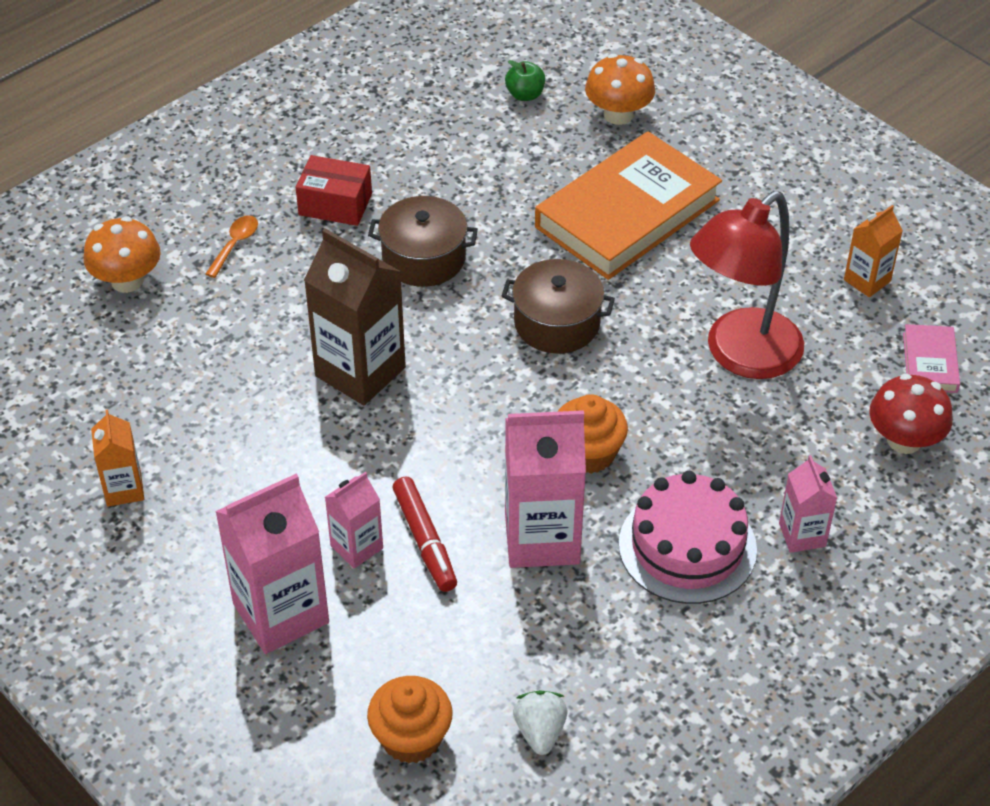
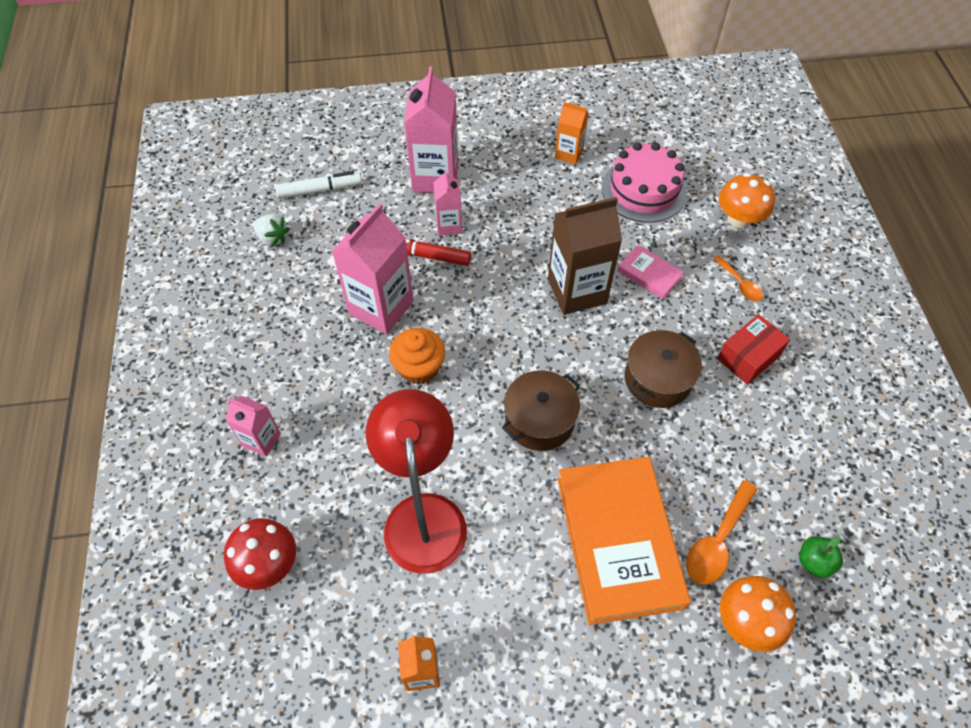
camera: 125 degrees right, 10 degrees up
(411, 737) = (319, 190): orange cupcake -> white marker
(564, 155) = (717, 541): none -> orange spoon
(687, 546) = (311, 373): pink cake -> pink cake (643, 190)
(930, 362) = (311, 646): pink book -> pink book (649, 274)

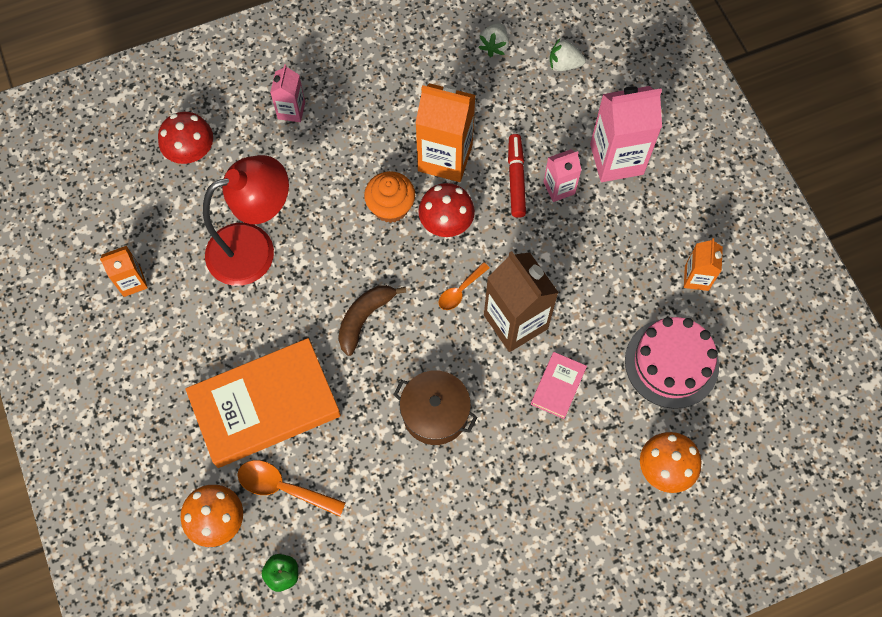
camera: 75 degrees right, 10 degrees up
(319, 190) = (564, 64): white marker -> white strawberry
(381, 307) = (445, 158): pink carton -> orange carton
(454, 323) = (446, 222): none -> red mushroom
(539, 420) = (364, 318): brown pot -> brown banana
(740, 284) = (574, 478): orange spoon -> orange spoon (460, 291)
(748, 357) = (484, 496): red box -> none

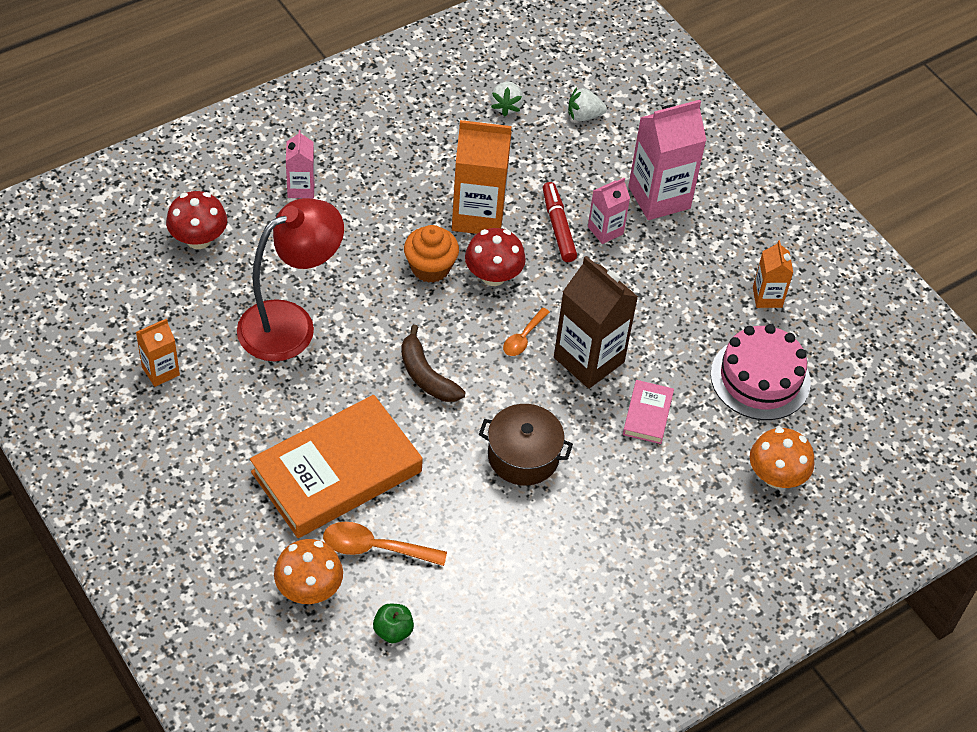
camera: 15 degrees left, 15 degrees down
(364, 318) = (426, 375): brown banana -> brown banana turned 60 degrees counterclockwise

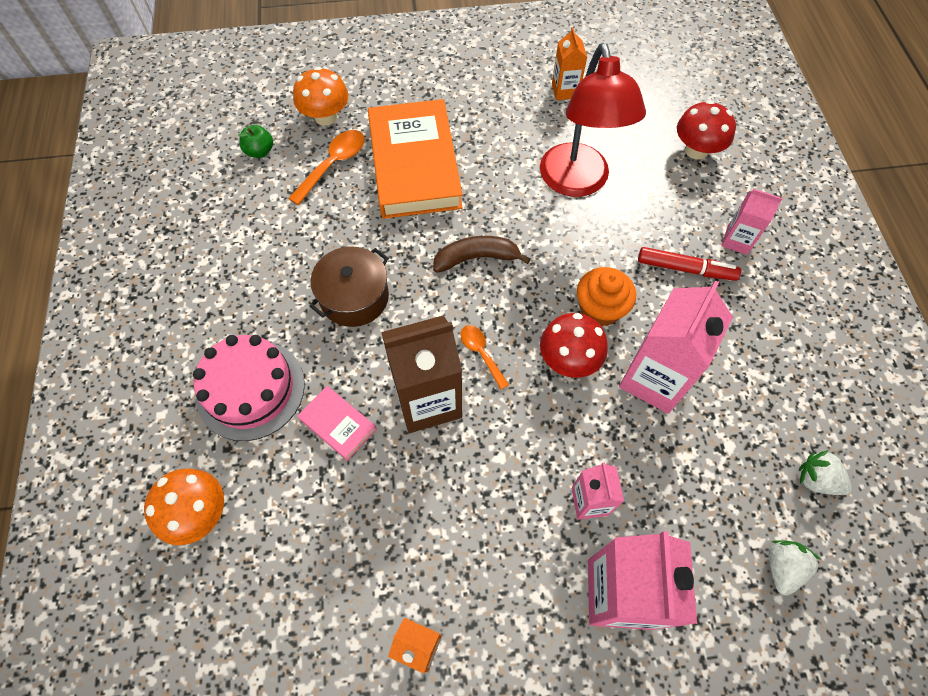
camera: 120 degrees right, 10 degrees up
(478, 215) = (654, 379): orange carton -> pink carton
(558, 227) = (612, 452): red marker -> red marker (685, 269)
(760, 378) = (317, 567): pink cake -> pink cake (250, 389)

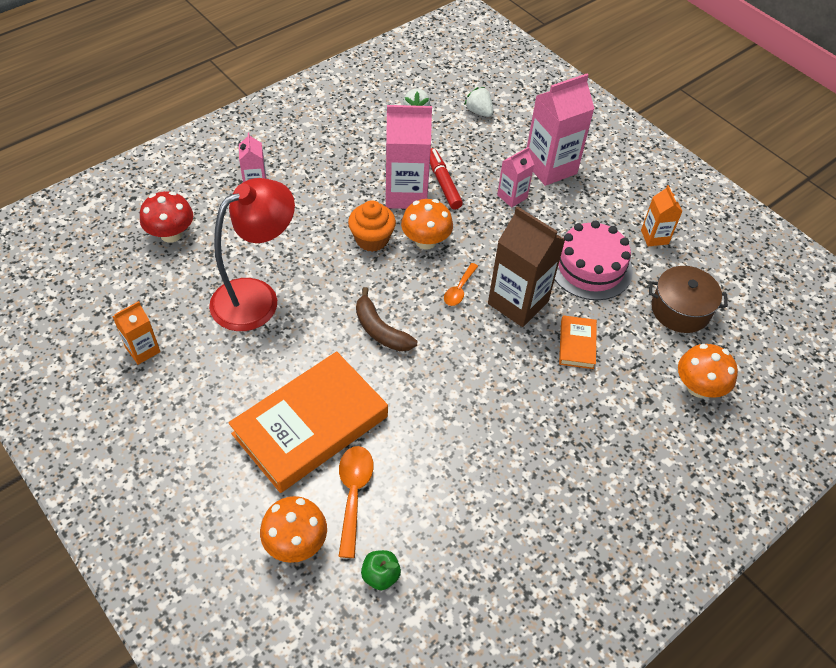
camera: 125 degrees left, 10 degrees down
(250, 389) = (600, 414): pink cake -> pink cake (590, 267)
(333, 164) = (353, 494): orange spoon -> orange spoon turned 90 degrees clockwise
(338, 424) = (577, 344): pink book -> orange book
(354, 297) = (476, 392): brown pot -> brown pot (680, 309)
(569, 359) = (426, 241): red mushroom -> orange mushroom
(685, 269) = (302, 205): red marker -> red marker (443, 183)
(782, 567) = (479, 112): white strawberry -> white strawberry turned 60 degrees clockwise

